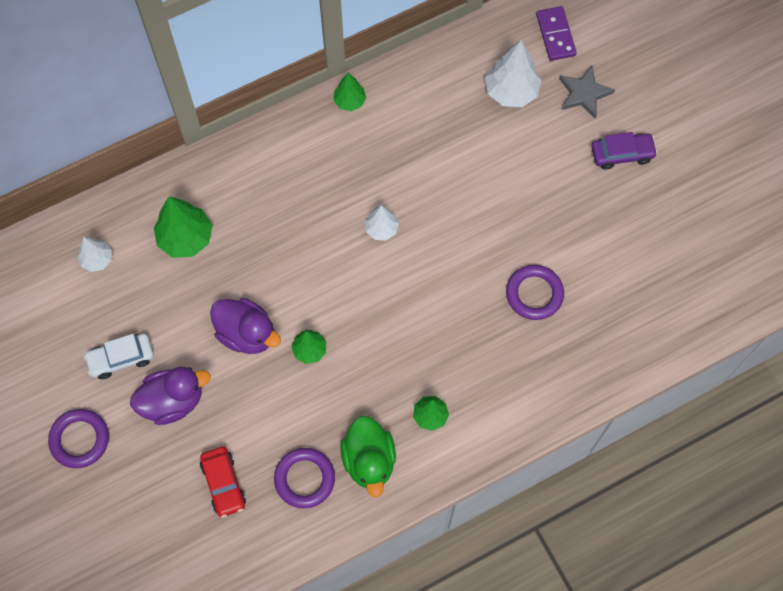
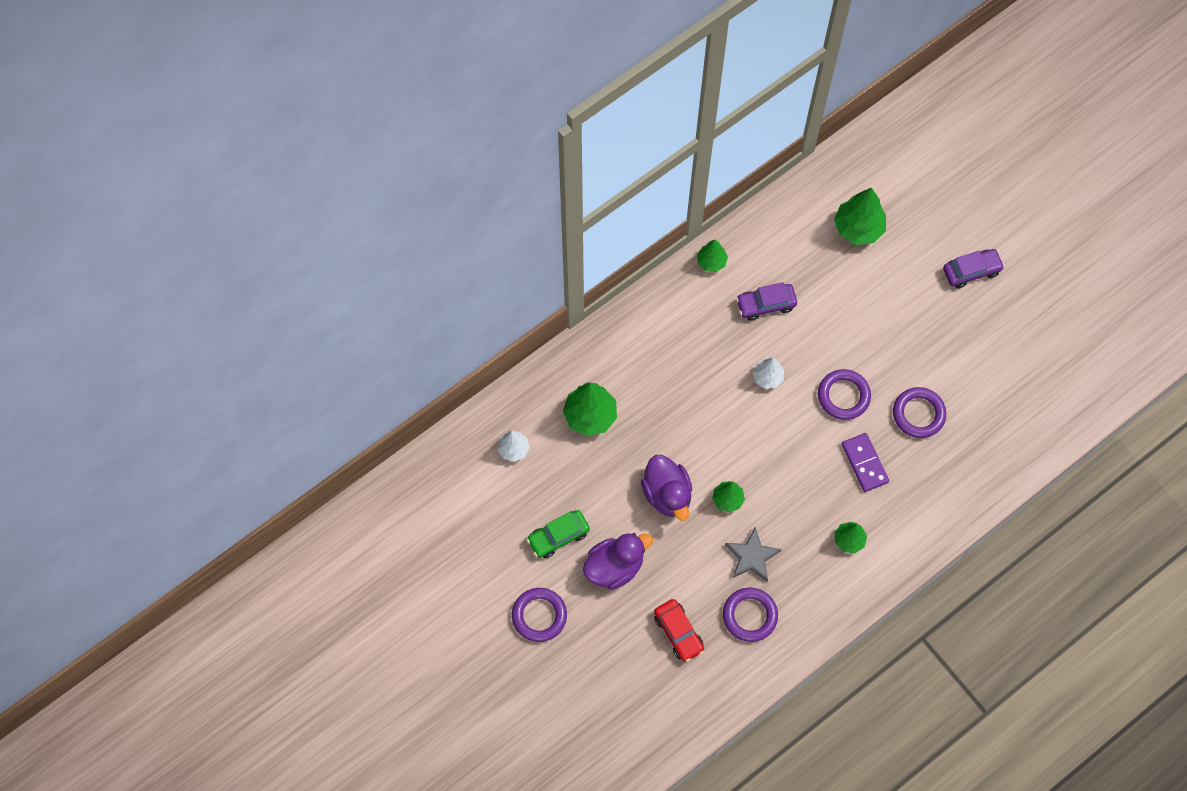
camera: 10 degrees left, 0 degrees up
(121, 358) = (558, 536): white car -> green car
(247, 333) = (667, 494): purple duck -> purple duck turned 45 degrees clockwise
(369, 460) = (803, 589): green duck -> none
(396, 154) = (766, 304): none -> purple car
(458, 262) = (843, 396): none -> purple ring
(511, 91) = (858, 228): white tree -> green tree
(555, 35) = (888, 167): purple domino -> purple domino (864, 463)
(584, 93) = (925, 219): grey star -> grey star (752, 556)

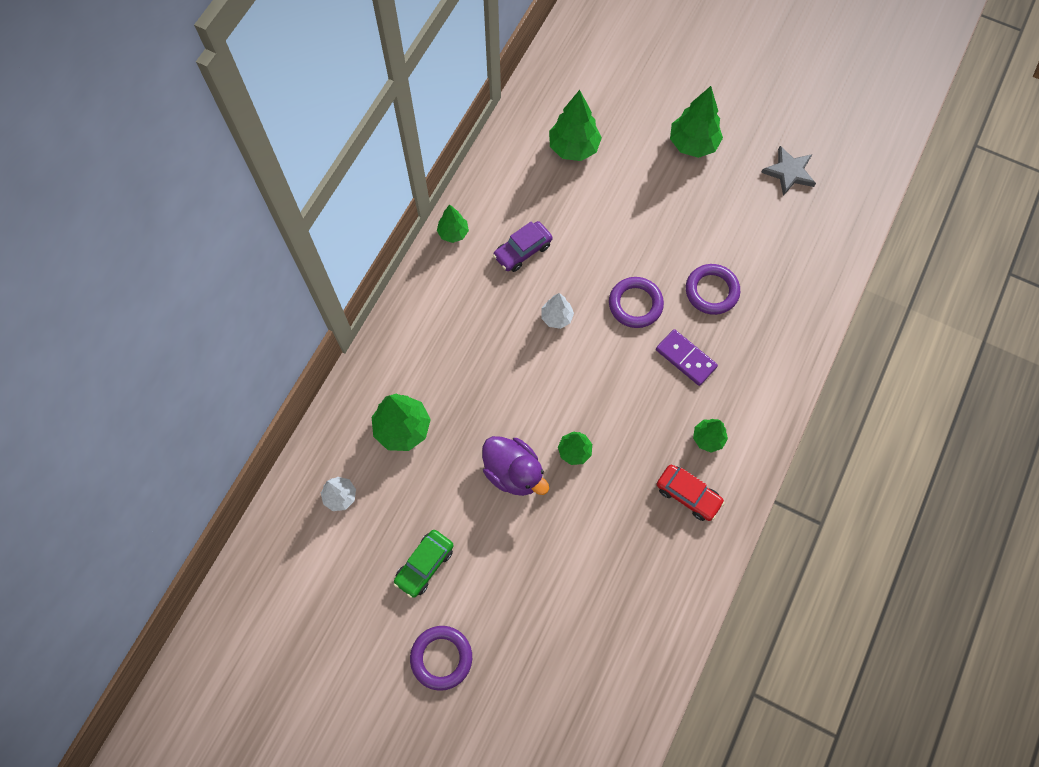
camera: 25 degrees left, 0 degrees up
(615, 566) = (495, 570): purple duck -> none
(678, 632) = (589, 608): red car -> red car (688, 495)
(749, 615) = (651, 557): purple ring -> none
(752, 556) = (624, 497): grey star -> grey star (789, 172)
(971, 271) = (693, 144): purple car -> green tree

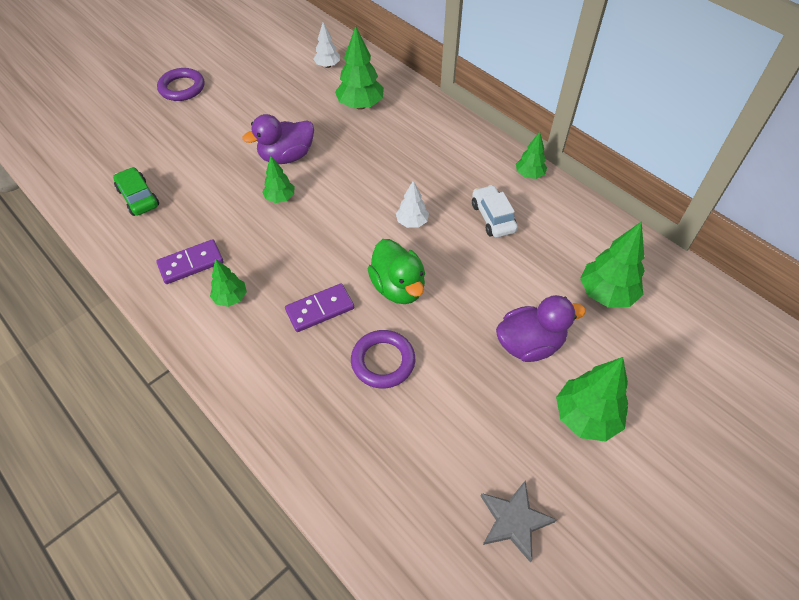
camera: 110 degrees right, 15 degrees down
(424, 565) = (250, 94): green car -> green car (138, 197)
(522, 251) = (493, 217): purple car -> white car
(635, 304) = (398, 287): purple ring -> green duck
(647, 192) = (529, 344): none -> purple duck
(688, 495) = (191, 263): red car -> purple domino

